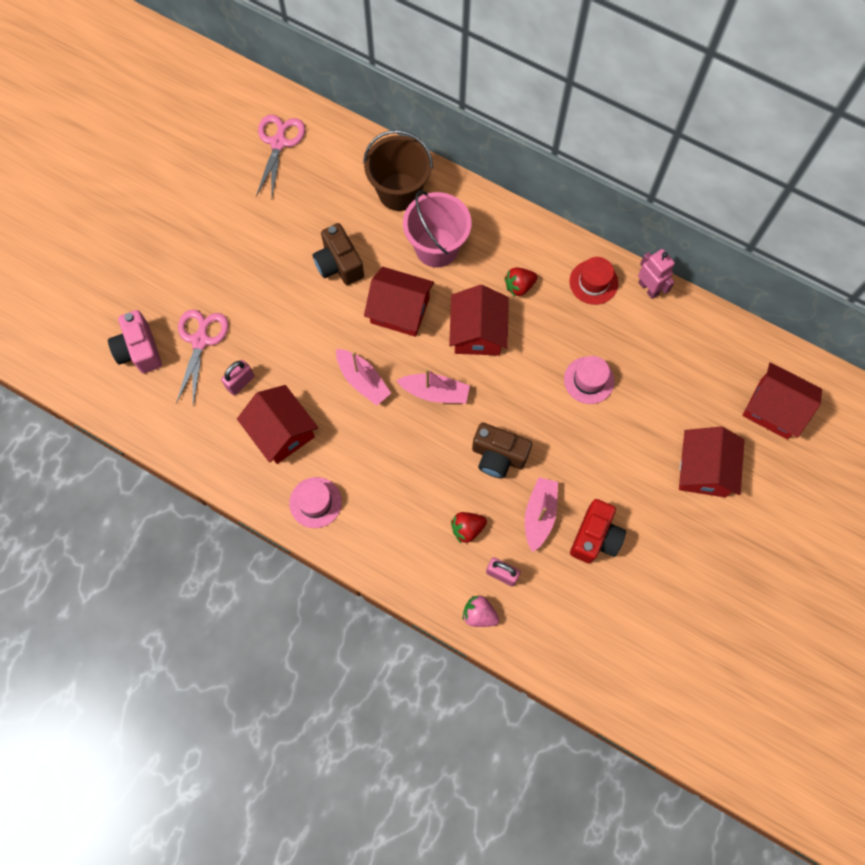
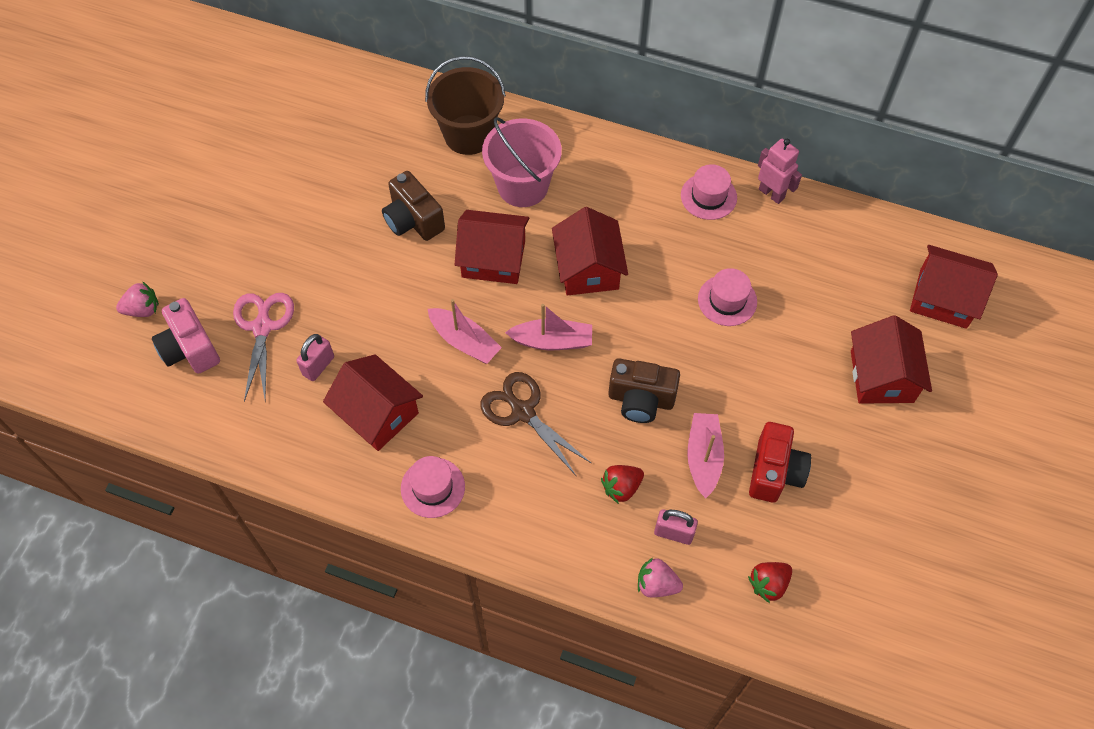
camera: 10 degrees left, 10 degrees down
(106, 309) = (143, 309): none -> pink strawberry
(279, 142) = (321, 103): pink scissors -> none
(399, 450) = (522, 411): none -> brown scissors
(519, 286) = (625, 213): red strawberry -> red strawberry (768, 584)
(593, 282) = (708, 196): red hat -> pink hat

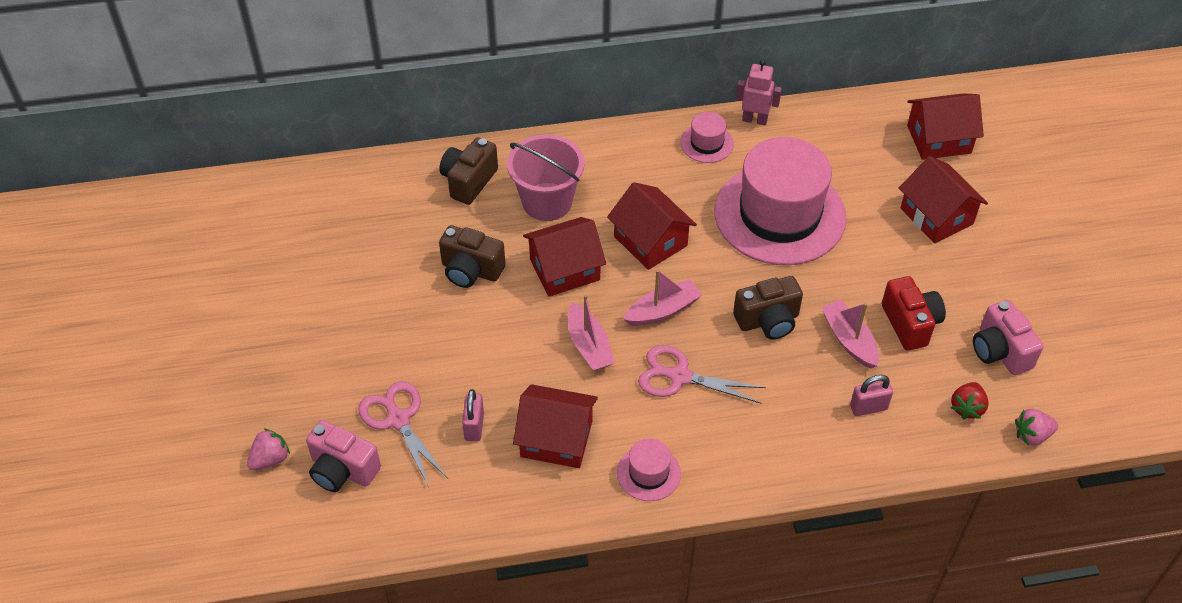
camera: 30 degrees left, 10 degrees down
(464, 341) = (589, 345): pink boat -> pink boat turned 60 degrees clockwise
(469, 135) = (469, 181): brown bucket -> brown camera
(522, 411) = (679, 376): brown scissors -> pink scissors
(621, 487) = (802, 394): red strawberry -> none
(656, 584) = (884, 452): pink strawberry -> pink strawberry (1032, 435)
(727, 300) = (779, 214): pink hat -> pink hat, size x2.36
(843, 546) = (1000, 351): none -> pink camera

